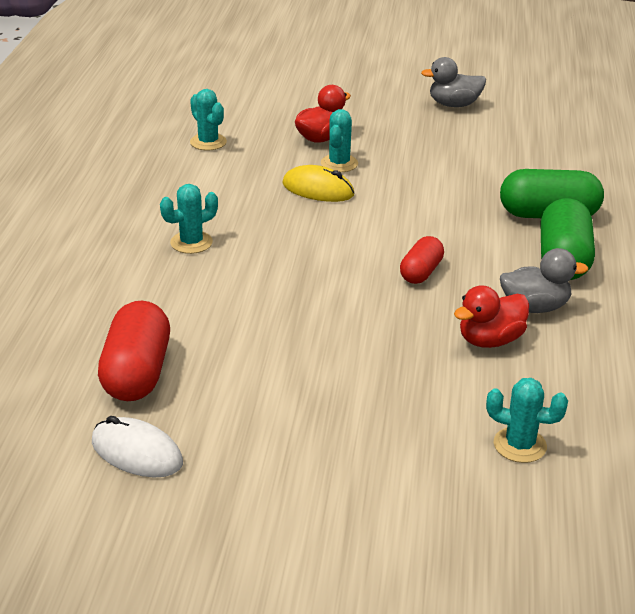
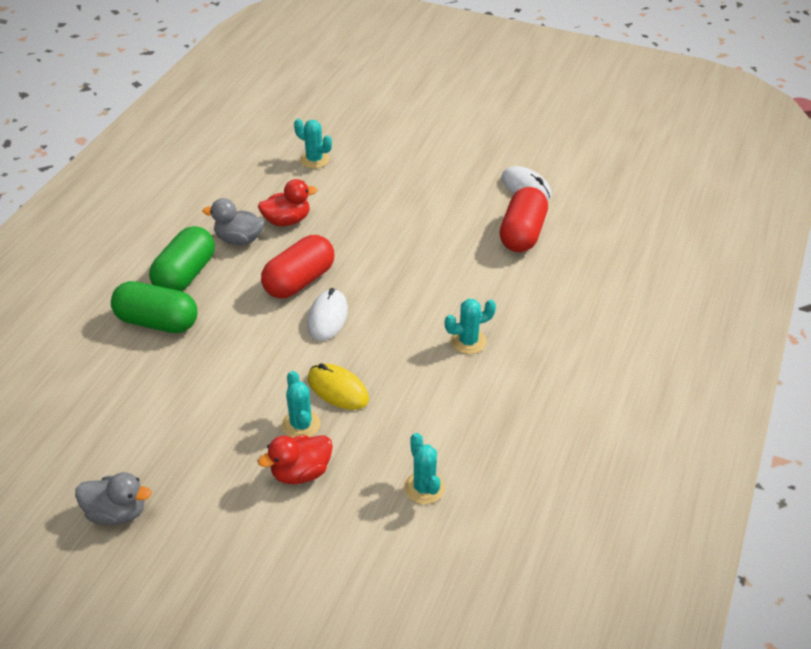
camera: 165 degrees left, 10 degrees up
(339, 163) = (301, 424): turquoise cactus -> turquoise cactus turned 45 degrees counterclockwise
(364, 243) = (327, 317): none -> white mouse
(421, 272) = (299, 281): red capsule -> red capsule, size x1.69

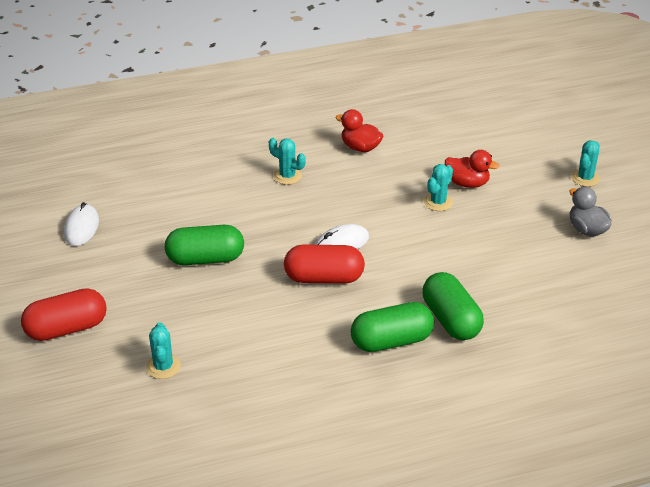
camera: 130 degrees left, 5 degrees down
(239, 239) = (319, 340): grey duck -> none
(287, 220) = (265, 328): red duck -> red duck (360, 147)
(338, 389) = (394, 204): yellow mouse -> none
(405, 231) = (205, 259): none -> green capsule
(424, 488) = (416, 139): turquoise cactus -> turquoise cactus (585, 178)
(522, 234) = (146, 203): red capsule -> red capsule (67, 328)

